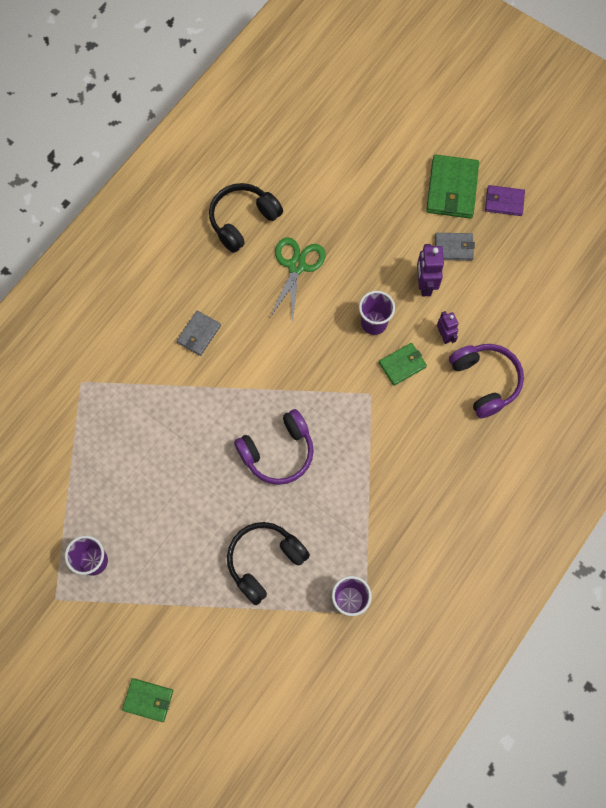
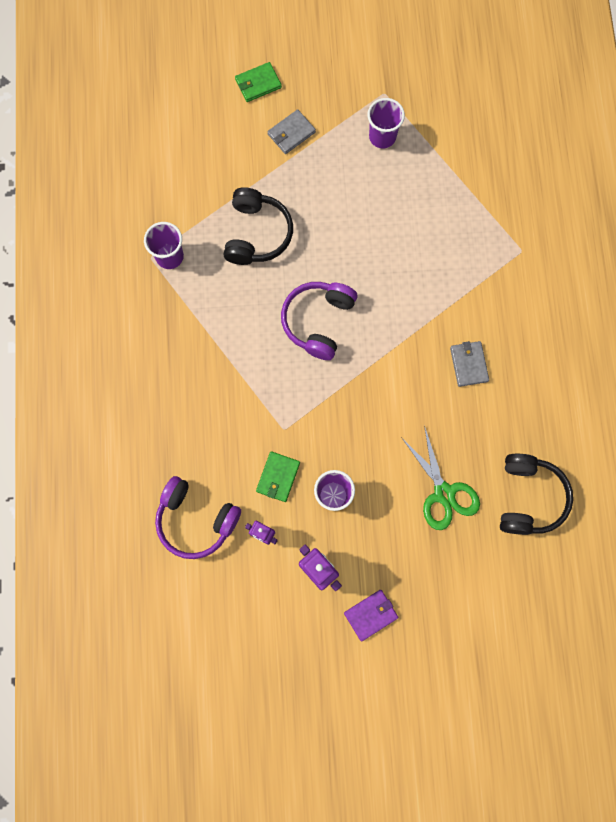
camera: 140 degrees right, 5 degrees up
(452, 189) = (371, 694): green wallet -> none
(453, 248) = (321, 630): grey wallet -> grey wallet (291, 133)
(504, 202) = (312, 722): purple wallet -> purple wallet (371, 615)

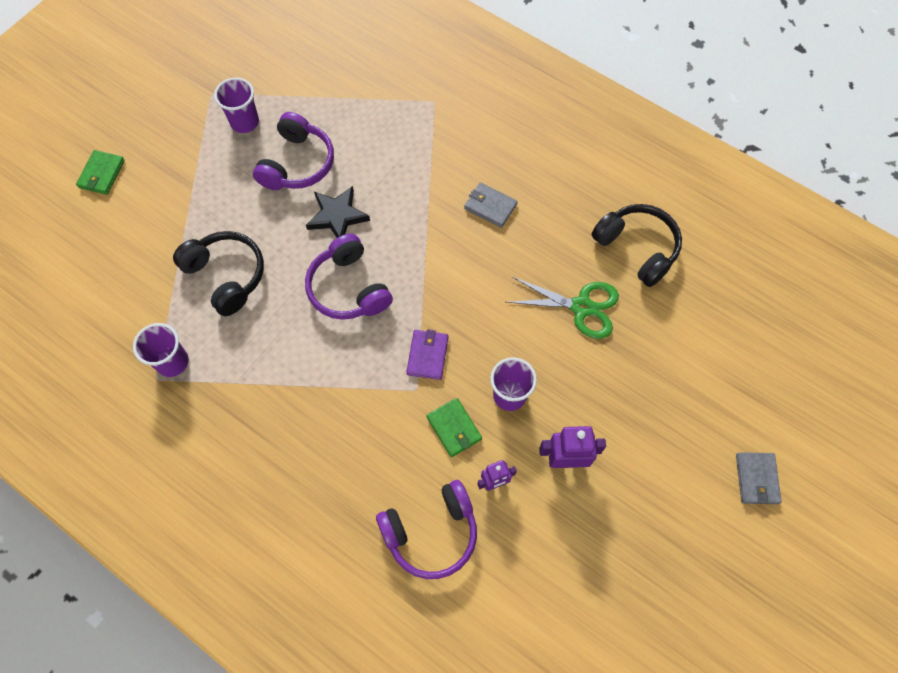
camera: 50 degrees left, 10 degrees down
(291, 133) = (170, 183): grey wallet -> grey wallet (756, 479)
(365, 266) = (337, 216): none -> black star
(371, 615) = (640, 447): purple wallet -> purple wallet (427, 355)
(382, 202) = (297, 164): none -> purple headphones

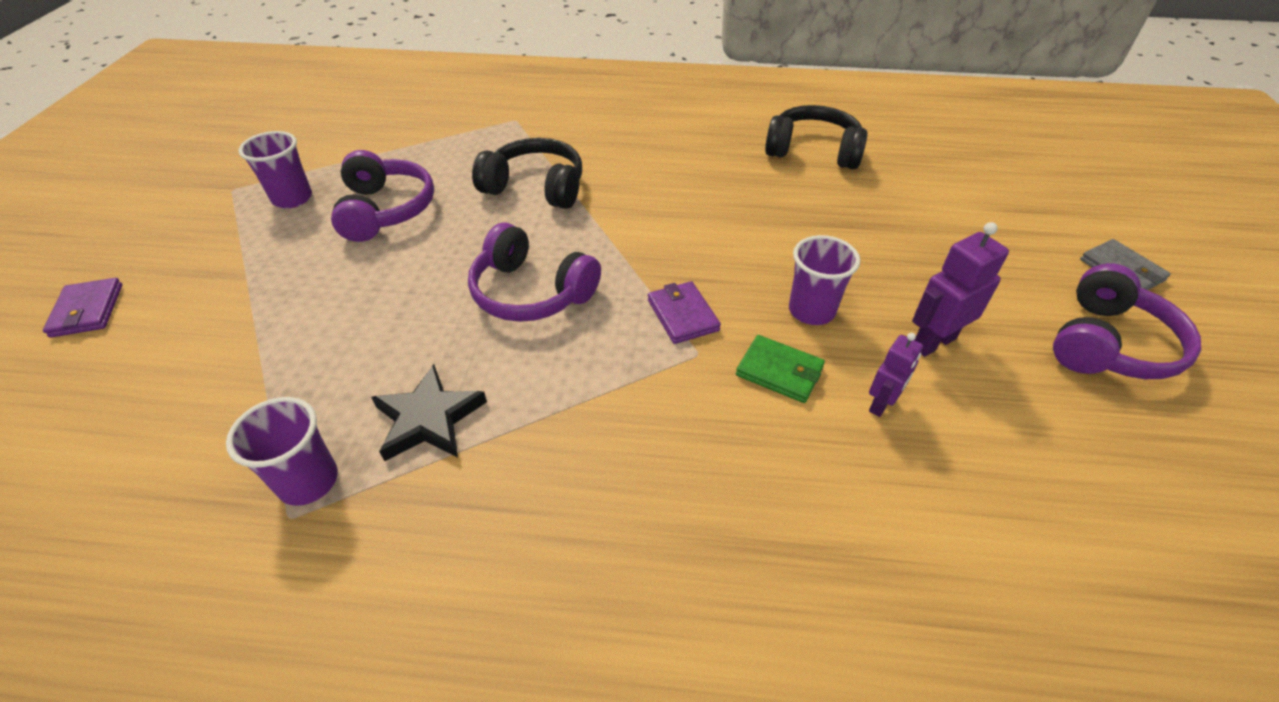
camera: 30 degrees left, 20 degrees down
(101, 174) = (87, 310): green wallet -> purple wallet
(226, 276) = (347, 345): black headphones -> black headphones (535, 187)
(337, 216) = (469, 235): black star -> black star (428, 419)
(431, 532) = (861, 505): purple headphones -> purple headphones (1108, 344)
(490, 206) = (641, 171): grey wallet -> none
(581, 307) = (808, 209): green scissors -> none

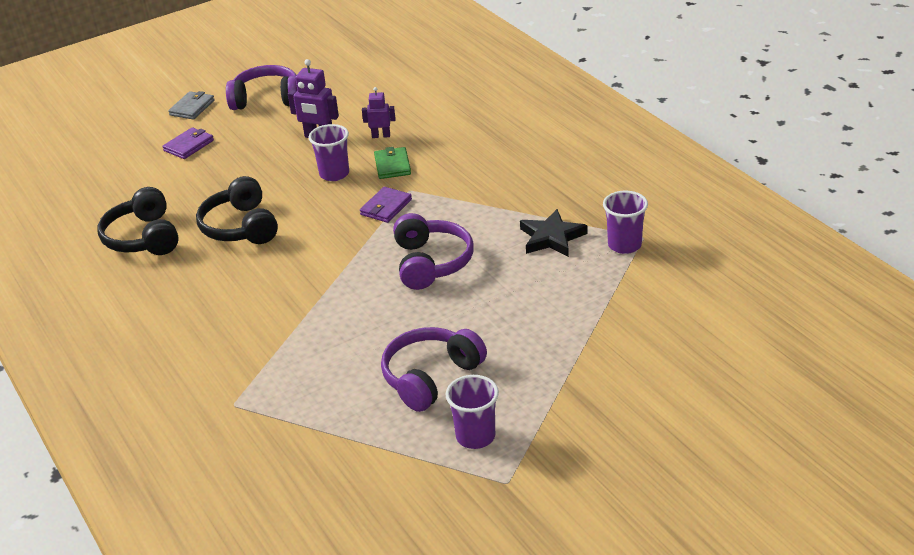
camera: 125 degrees left, 10 degrees down
(87, 310) = (675, 420): purple wallet -> purple wallet (189, 145)
(535, 187) = (324, 328): black headphones -> black headphones (240, 227)

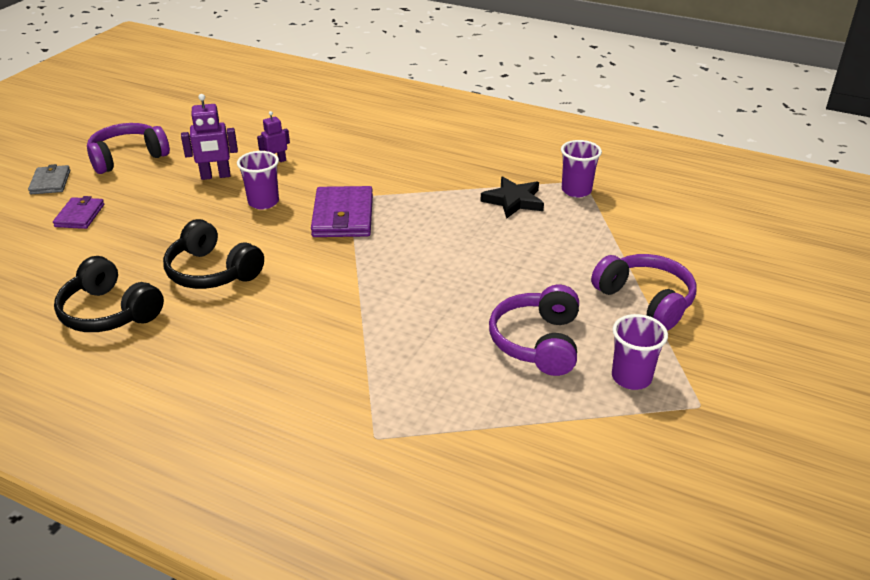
camera: 35 degrees left, 0 degrees up
(386, 207) = (343, 216): purple wallet -> purple wallet, size x1.68
(392, 165) = (313, 182): green wallet -> none
(431, 263) = (433, 249): purple headphones -> purple headphones (645, 300)

